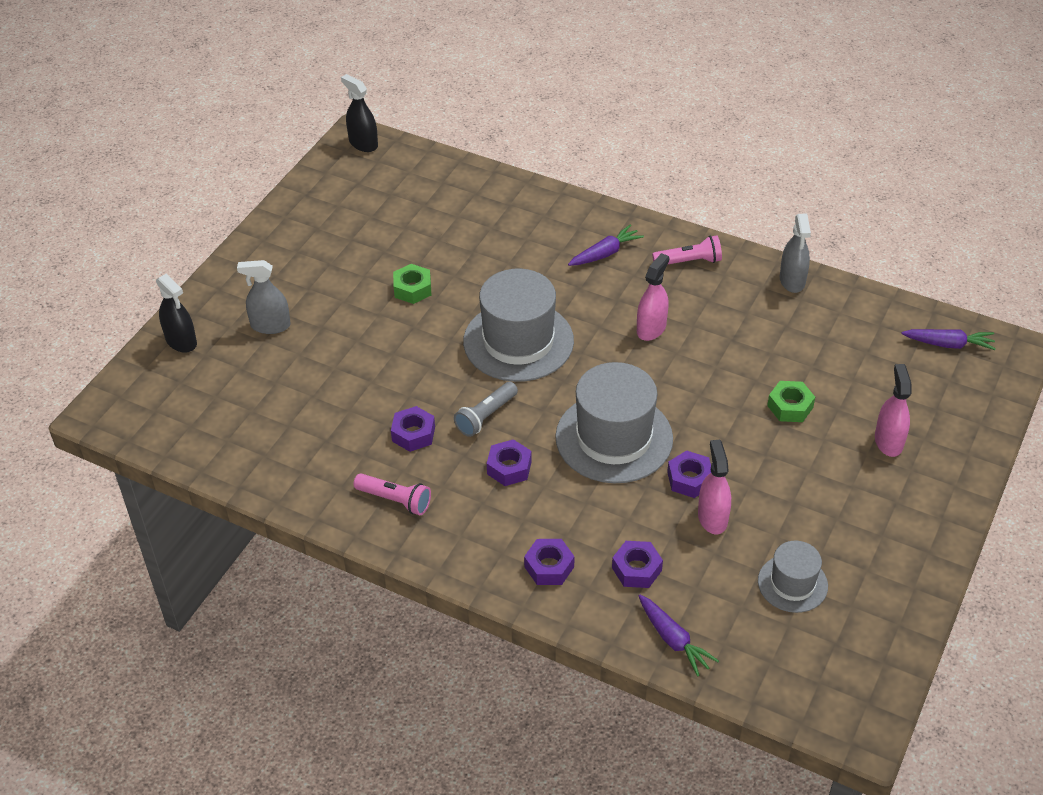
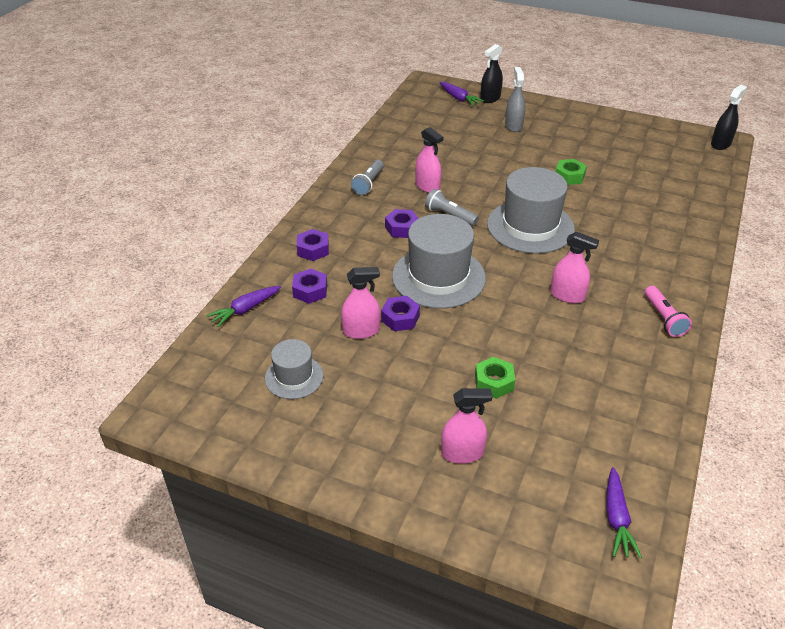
camera: 85 degrees right, 5 degrees down
(395, 500) = (368, 183): pink flashlight -> grey flashlight
(413, 434) = (427, 186): purple nut -> pink spray bottle
(605, 253) = (651, 268): purple carrot -> purple carrot (459, 98)
(792, 280) = (667, 390): grey spray bottle -> none

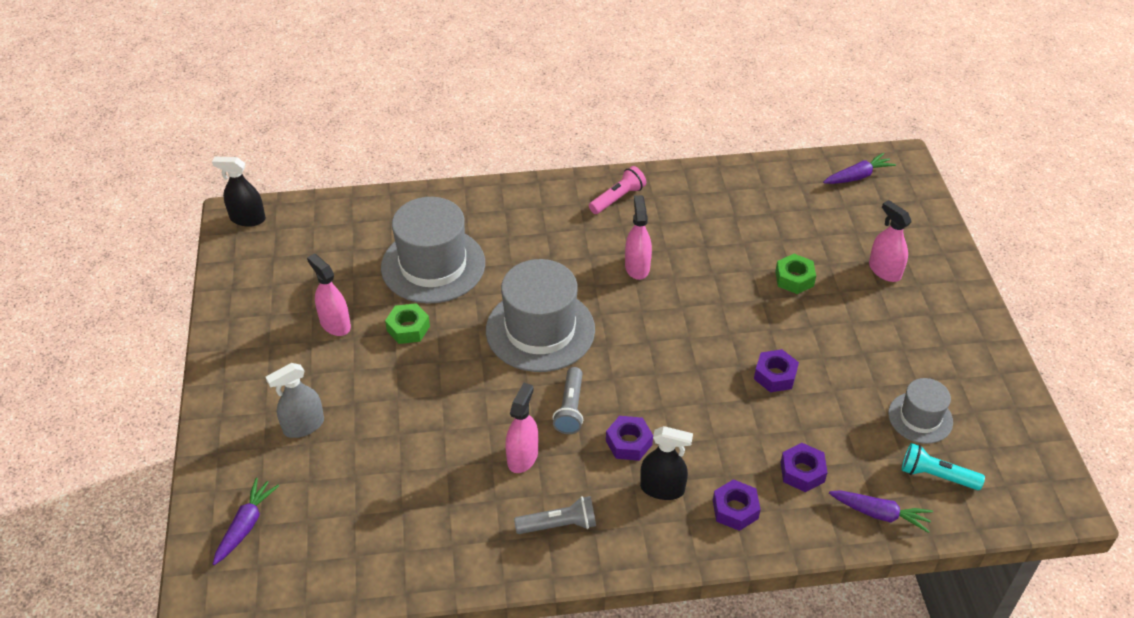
camera: 120 degrees left, 5 degrees up
(242, 355) = (936, 476): none -> turquoise flashlight
(361, 331) = (819, 397): pink spray bottle -> pink spray bottle (335, 324)
(438, 277) = (688, 372): grey hat -> grey hat (433, 265)
(490, 98) = (226, 485): black spray bottle -> black spray bottle (662, 488)

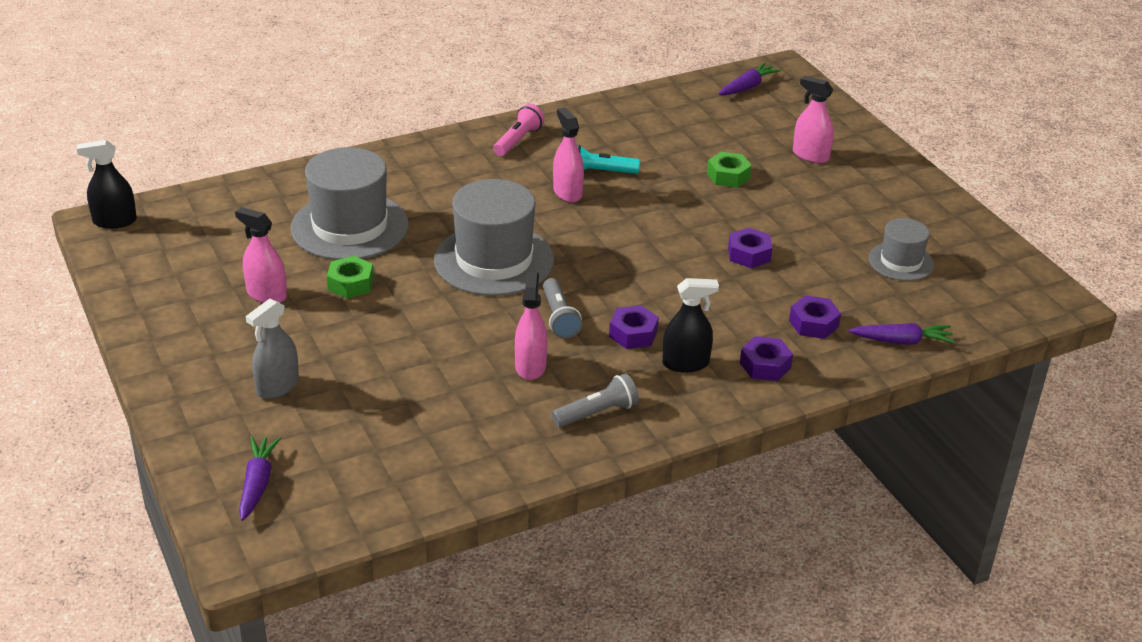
camera: 20 degrees left, 10 degrees down
(936, 476) = (938, 302): turquoise flashlight -> turquoise flashlight (600, 172)

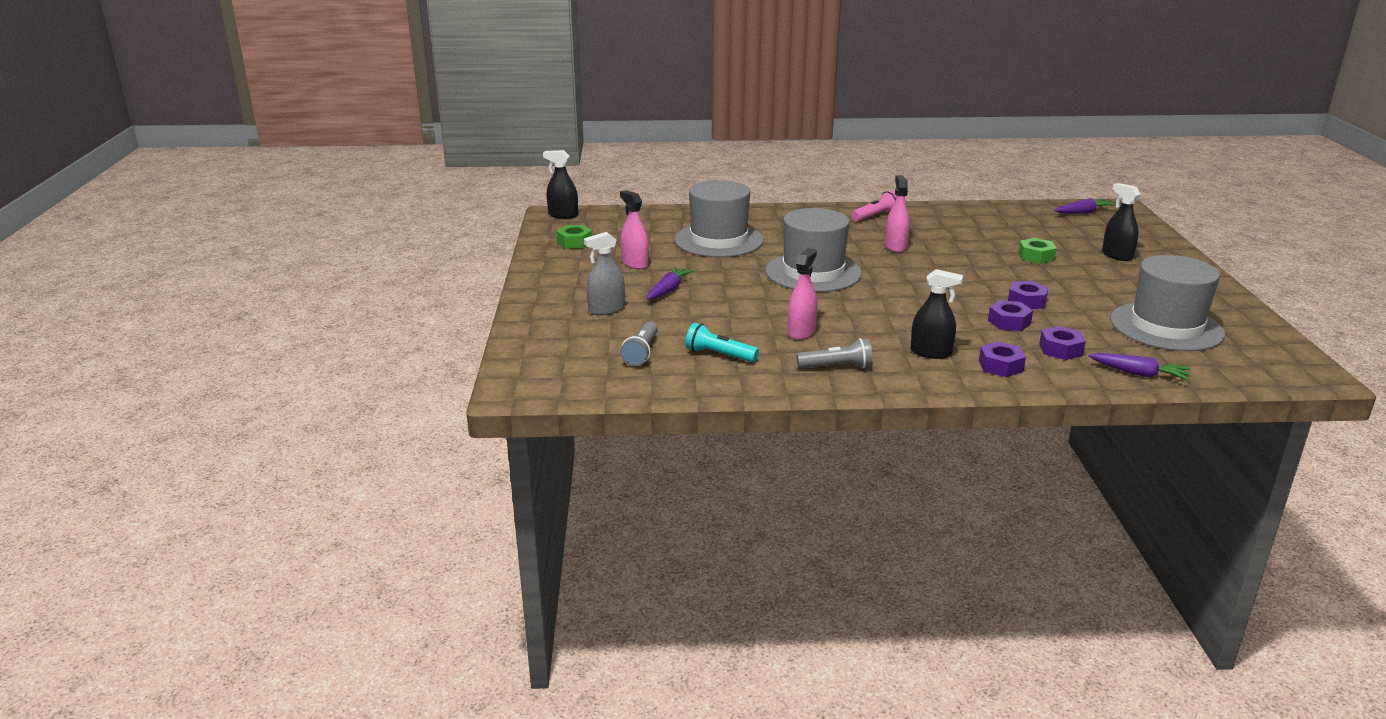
camera: 25 degrees right, 10 degrees down
(257, 483) = (553, 355): purple carrot -> purple carrot (668, 290)
(350, 284) = (698, 268): green nut -> green nut (574, 242)
(559, 317) = (843, 310): grey flashlight -> grey flashlight (641, 352)
(600, 172) = (929, 240): turquoise flashlight -> turquoise flashlight (719, 355)
(633, 334) = (897, 329): purple nut -> purple nut (1009, 322)
(810, 155) = (1117, 255): pink spray bottle -> black spray bottle
(901, 261) = (1166, 327): grey hat -> grey hat, size x1.83

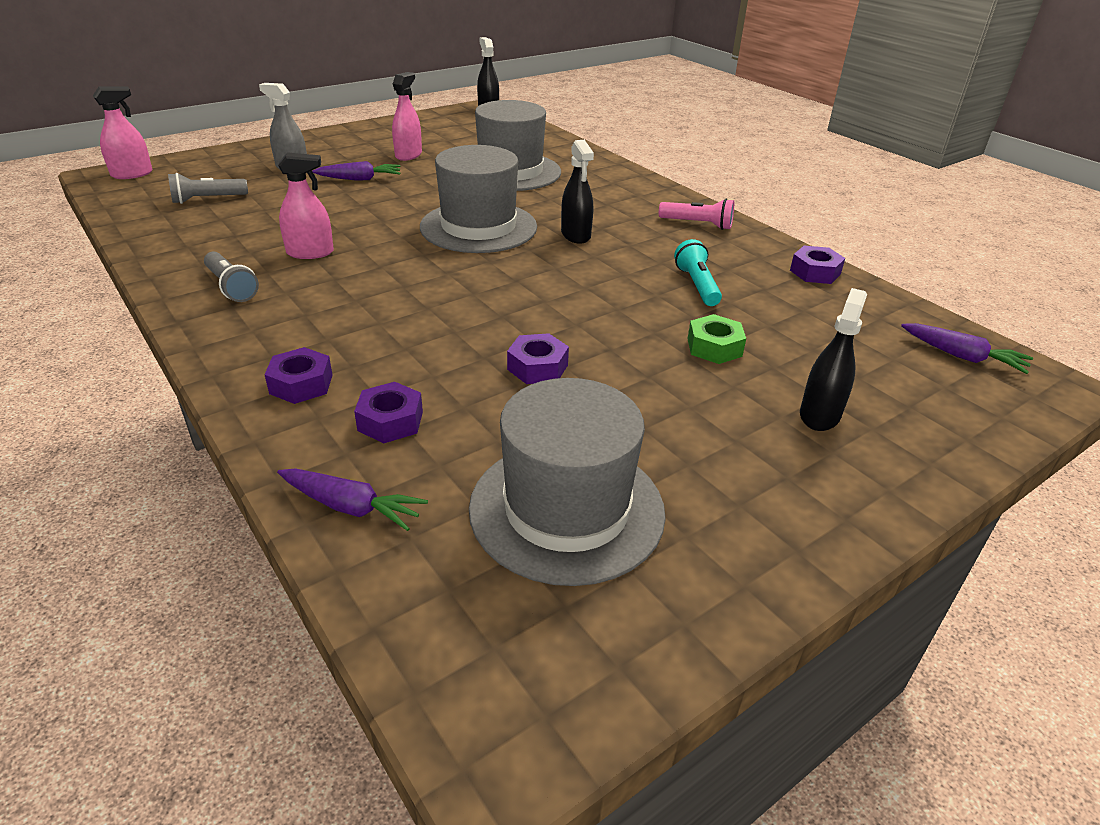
camera: 55 degrees right, 10 degrees up
(574, 242) = (431, 126): green nut -> none
(719, 355) = (224, 229): turquoise flashlight -> turquoise flashlight (697, 285)
(895, 247) = (615, 253): pink spray bottle -> pink spray bottle (132, 174)
(931, 352) = (309, 331): black spray bottle -> black spray bottle (575, 235)
(1009, 322) = (451, 366): purple nut -> purple nut (815, 272)
(1139, 374) = (352, 507): purple carrot -> purple carrot turned 60 degrees counterclockwise

